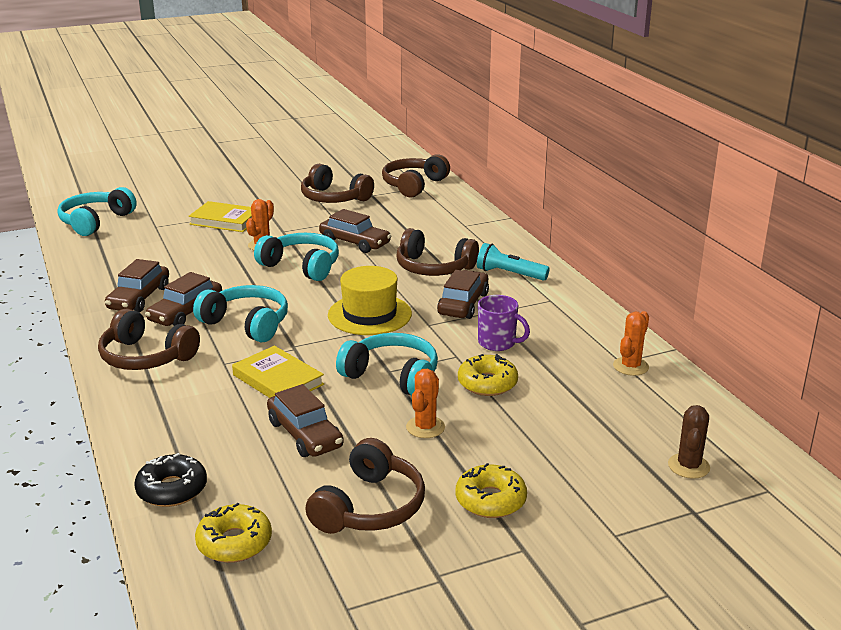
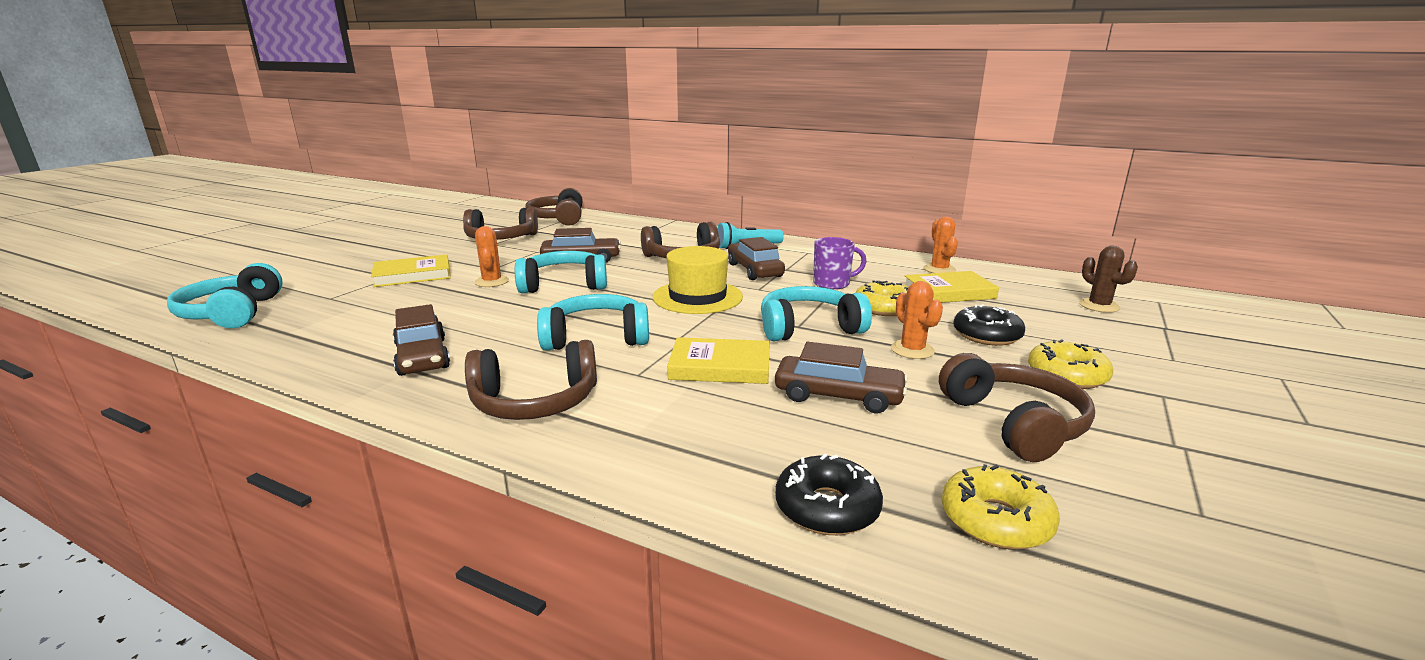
camera: 40 degrees left, 5 degrees down
(186, 312) = (507, 350): brown car -> none
(511, 443) = (986, 335): none -> black donut
(579, 392) = (949, 292): none -> yellow book

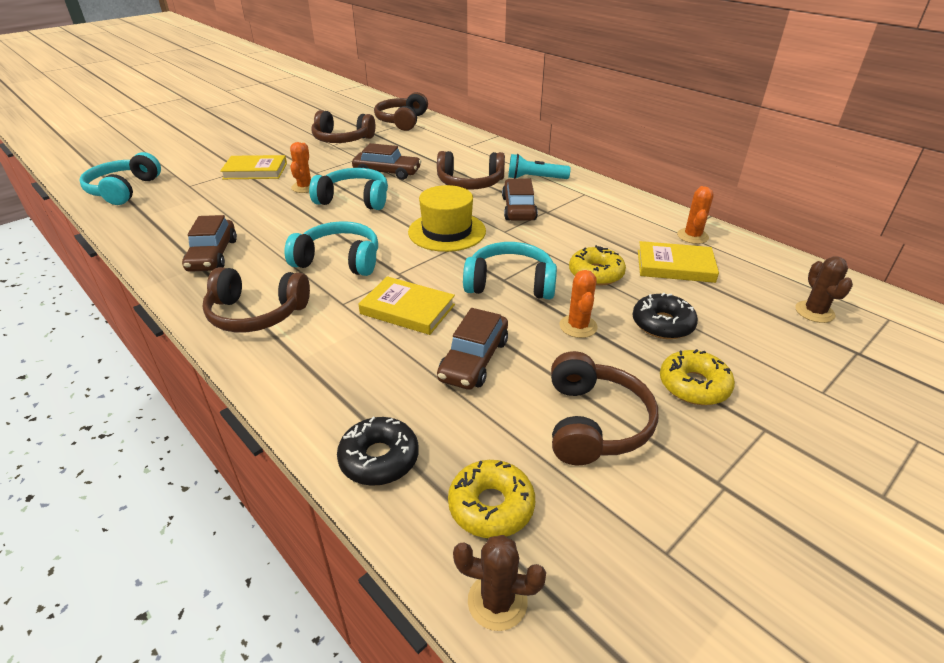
camera: 20 degrees right, 15 degrees up
(832, 284) = (574, 236): purple mug -> none
(838, 396) = (474, 360): brown car -> brown car turned 75 degrees clockwise
(1101, 609) = (497, 601): none -> brown cactus

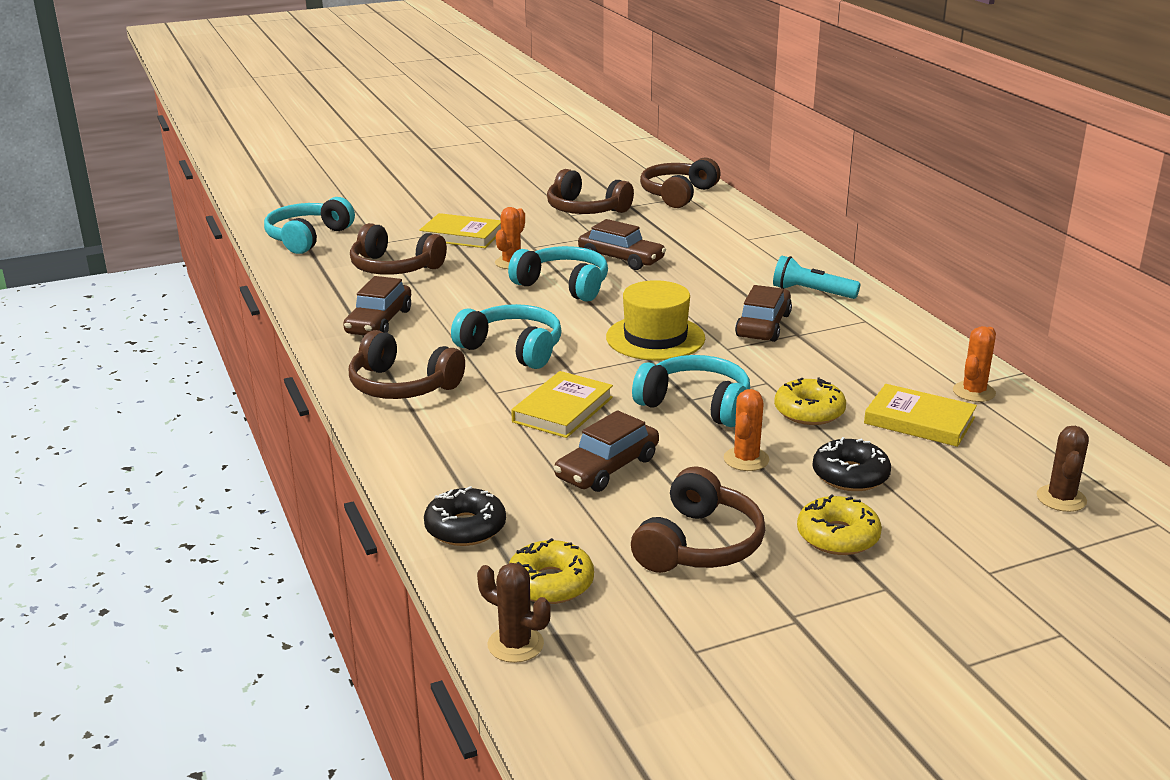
camera: 20 degrees right, 10 degrees down
(407, 309) = (562, 409): yellow book -> yellow book turned 75 degrees clockwise
(470, 183) = (720, 286): brown headphones -> brown headphones (394, 268)

